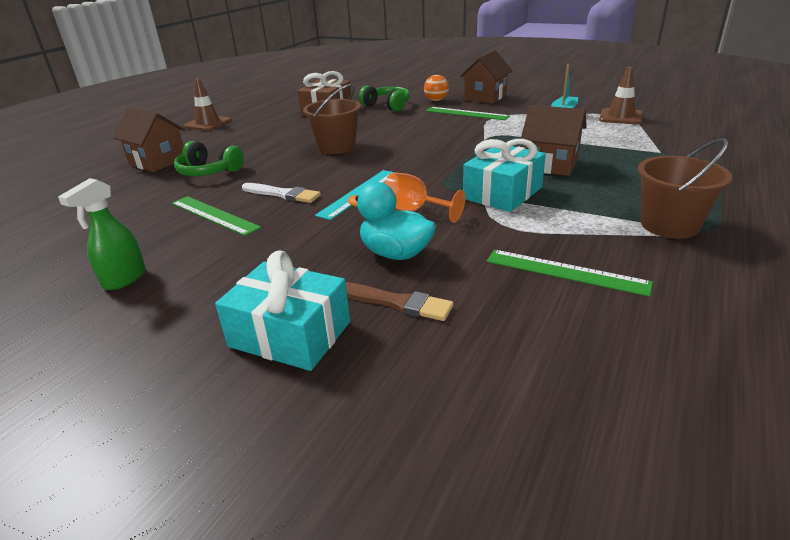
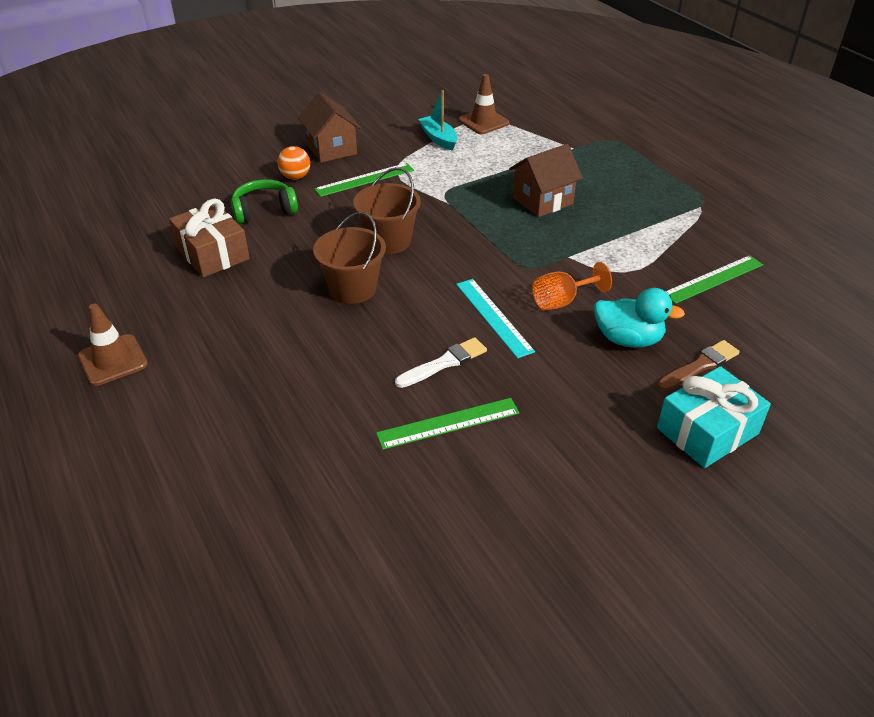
camera: 60 degrees left, 10 degrees up
(124, 279) = (542, 515): green spray bottle -> none
(158, 161) = (217, 437): brown house -> none
(209, 171) = (312, 400): green headphones -> none
(395, 253) = (628, 339): turquoise duck -> turquoise duck turned 135 degrees counterclockwise
(502, 193) = (572, 246): turquoise gift -> none
(669, 225) = (686, 210): brown bucket -> brown bucket (388, 241)

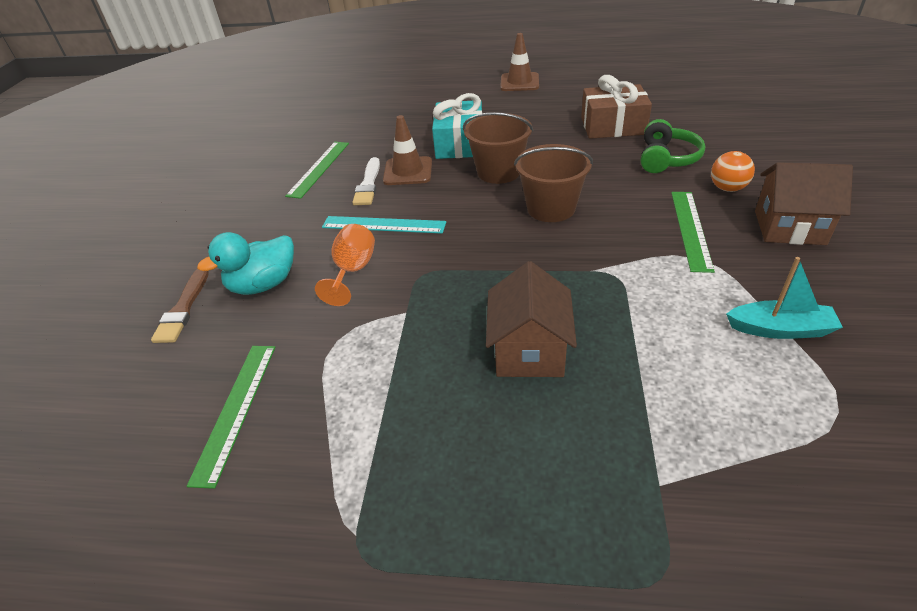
camera: 130 degrees right, 0 degrees up
(483, 122) = (828, 410): brown traffic cone -> brown traffic cone (408, 171)
(707, 431) = (145, 270): turquoise gift -> turquoise gift (459, 144)

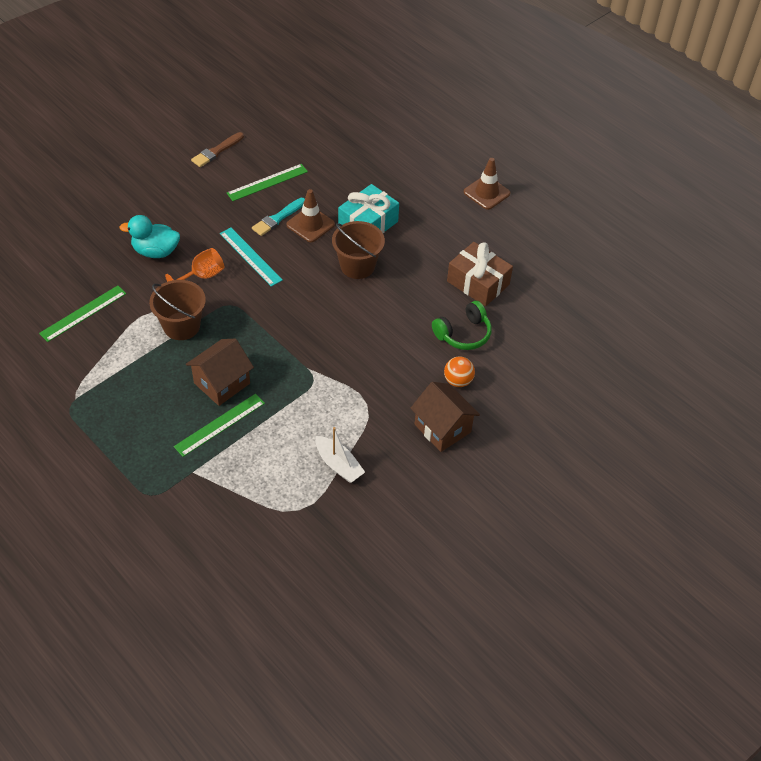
camera: 35 degrees right, 10 degrees up
(183, 308) = (110, 238): brown brush -> brown brush (216, 151)
(368, 184) = (278, 218): white brush -> turquoise brush
(551, 208) = (346, 315): brown bucket -> brown bucket (181, 326)
(690, 229) = (392, 387): green ruler -> green ruler (220, 425)
(779, 329) = (338, 464): turquoise boat -> white boat

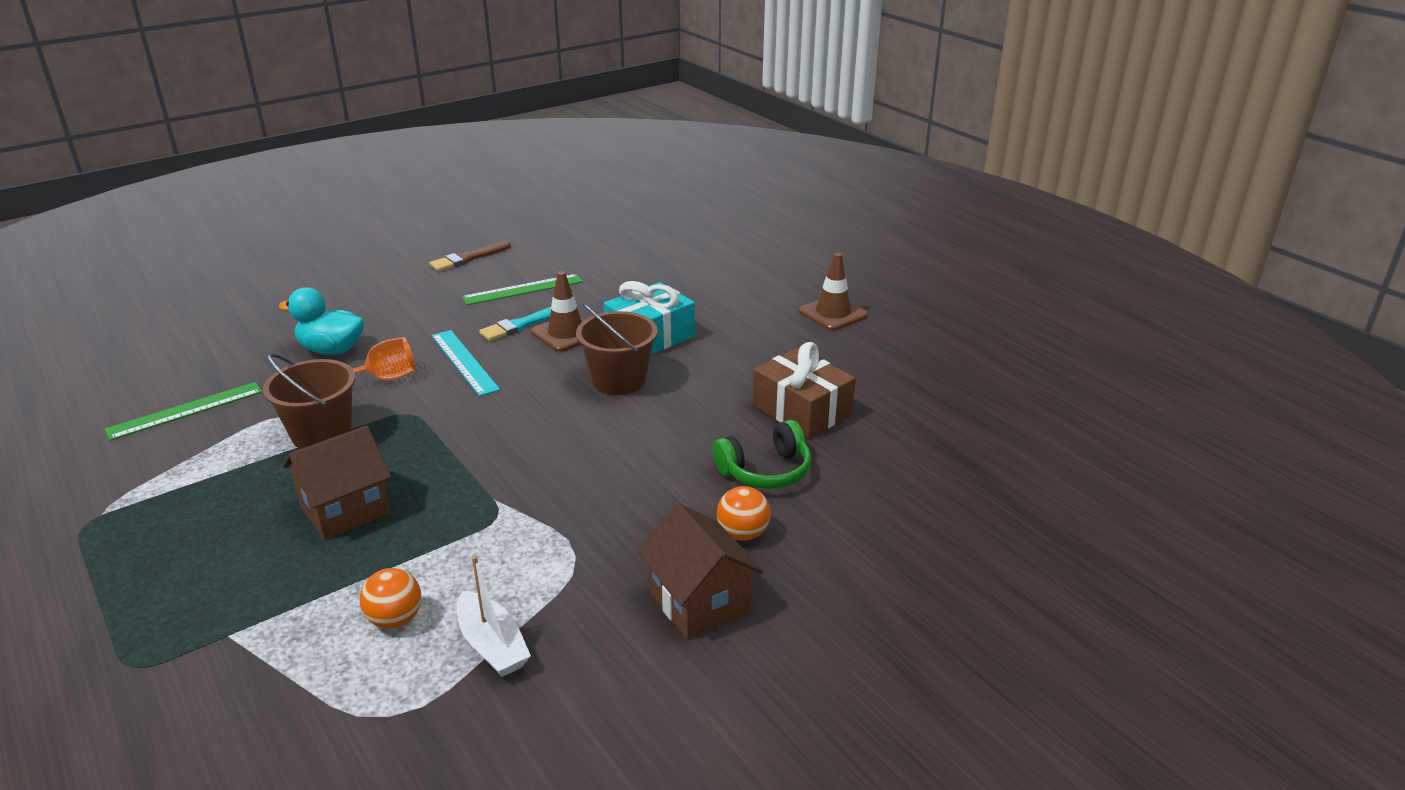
camera: 10 degrees right, 20 degrees down
(220, 425) = (312, 567): green ruler -> none
(280, 454) = (395, 619): none -> orange ball

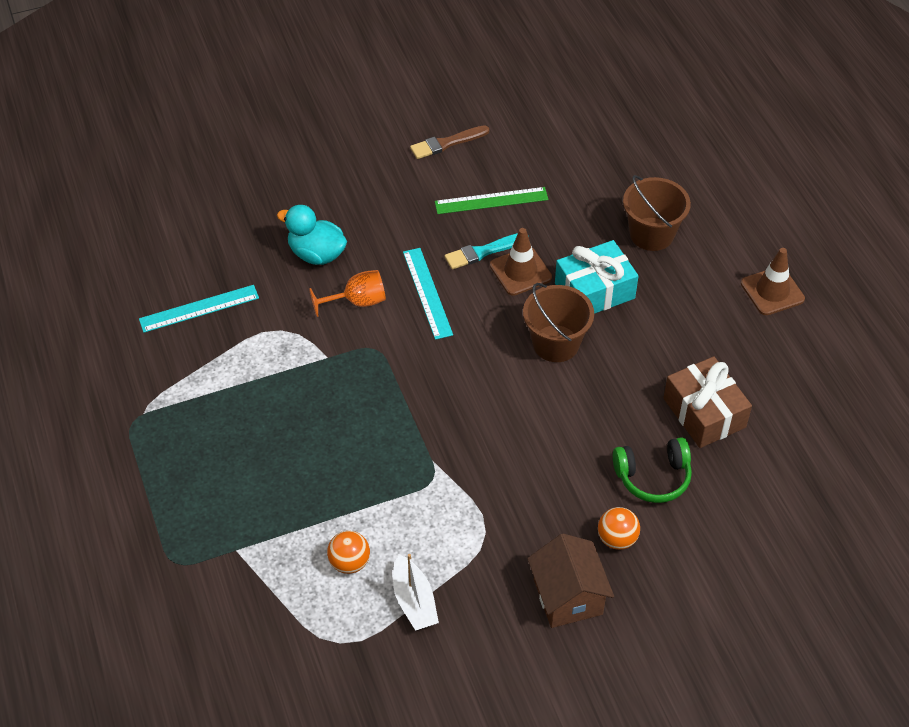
camera: 15 degrees right, 20 degrees up
(185, 410) = (199, 308): green ruler -> turquoise ruler
(322, 434) = (305, 359): brown bucket -> brown bucket (651, 234)
(345, 510) = (320, 447): brown house -> none

